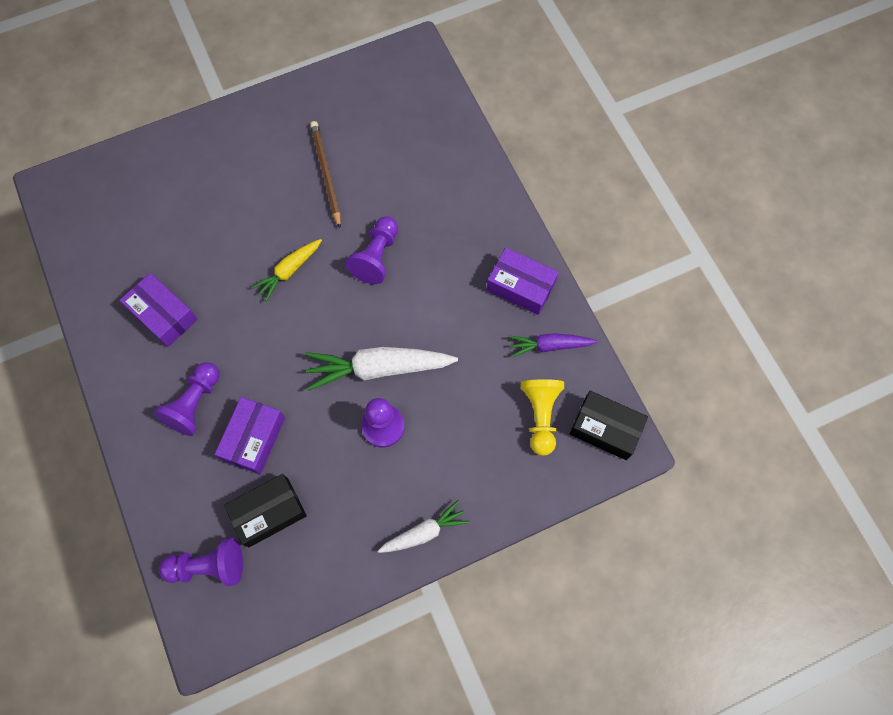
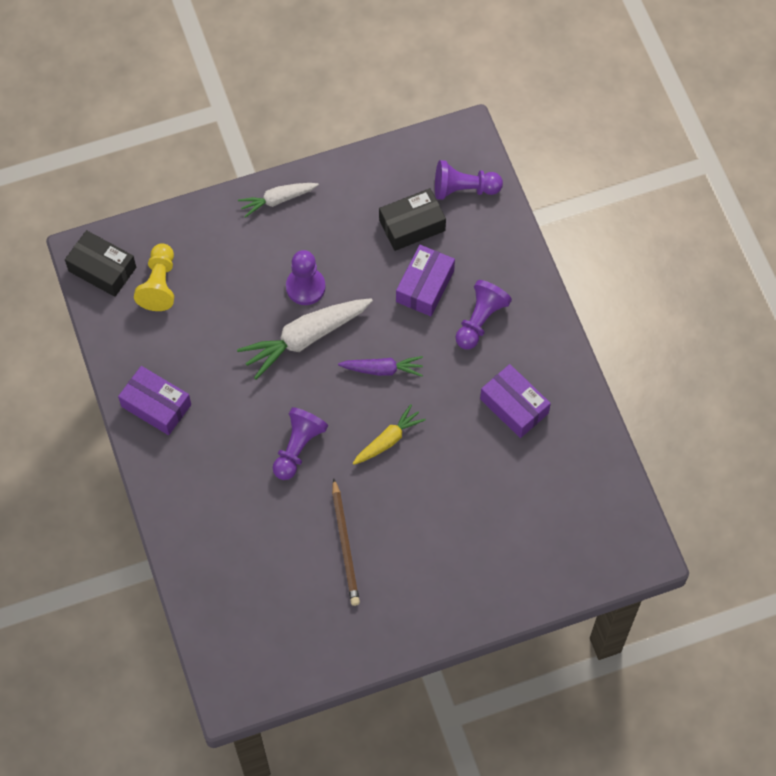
camera: 175 degrees left, 5 degrees down
(378, 368) = (305, 338): white carrot -> white carrot turned 150 degrees clockwise
(549, 346) = (139, 346): purple carrot -> purple carrot (382, 369)

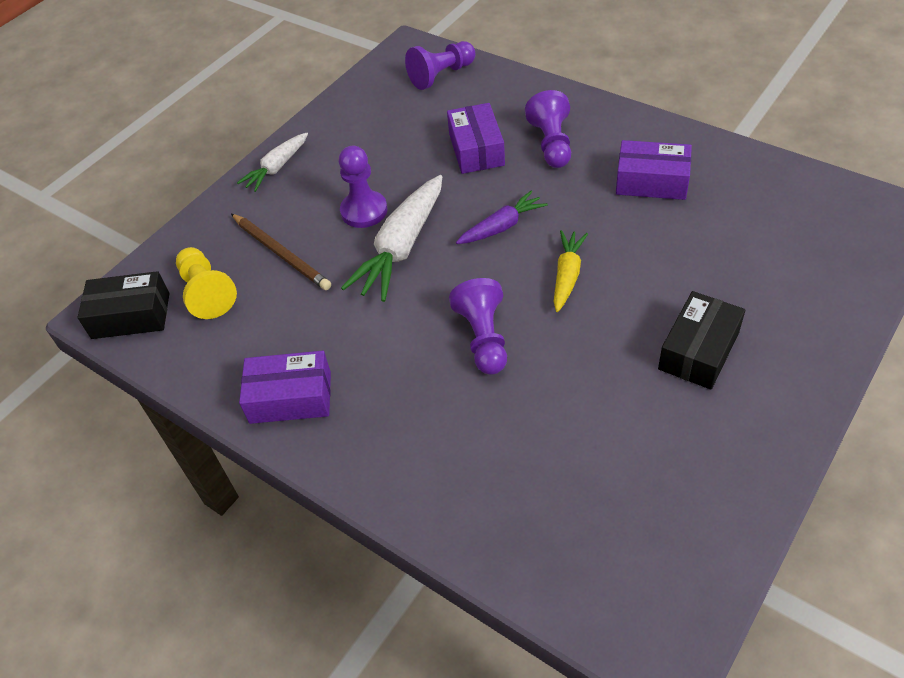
camera: 30 degrees left, 15 degrees down
(345, 544) = (622, 391): brown pencil -> brown pencil (281, 253)
(412, 225) = (421, 119): black box -> black box (698, 350)

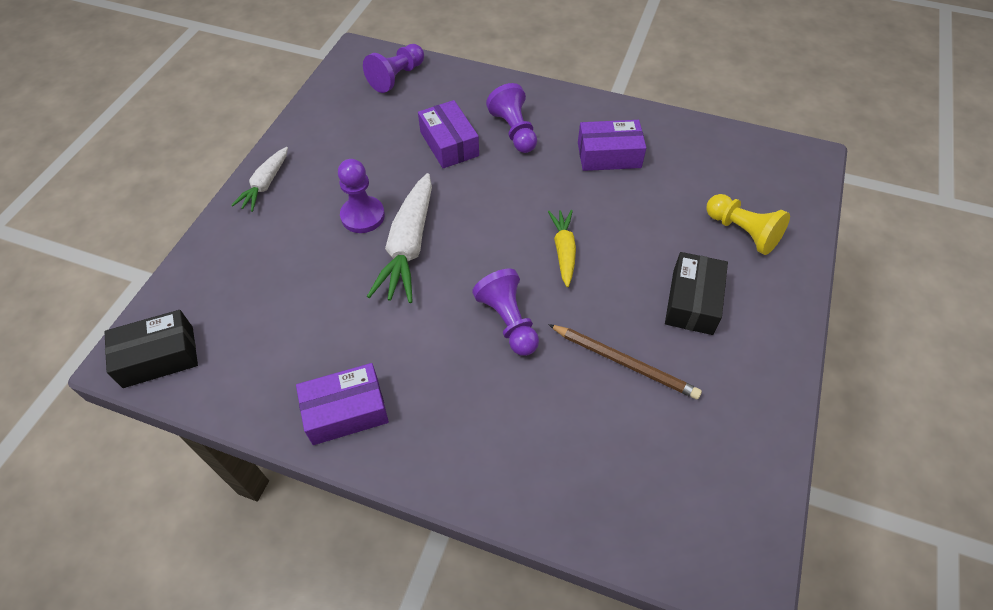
camera: 20 degrees left, 5 degrees up
(207, 292) = (231, 320): yellow pawn -> yellow pawn (742, 232)
(281, 253) = (294, 269): brown pencil -> brown pencil (624, 362)
(502, 227) = (493, 213): purple carrot -> none

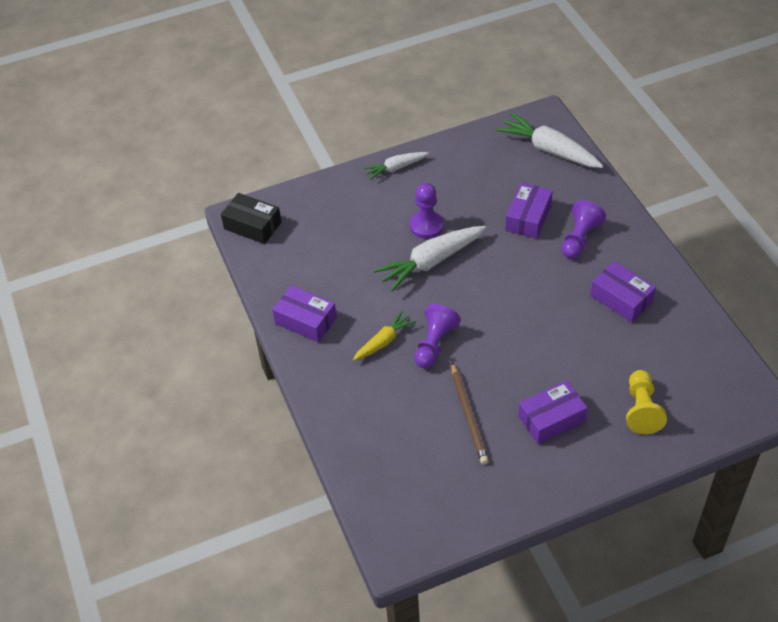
camera: 50 degrees right, 5 degrees down
(396, 77) = (549, 150): purple pawn -> white carrot
(564, 251) = (514, 332): yellow carrot -> yellow carrot (384, 341)
(692, 301) = (551, 419): black box -> purple box

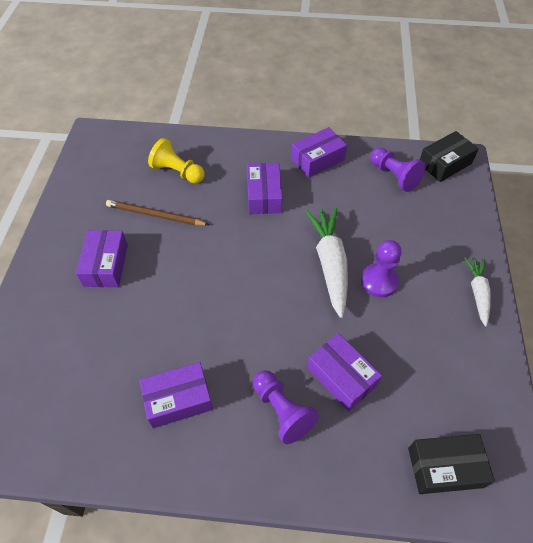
camera: 115 degrees right, 5 degrees up
(384, 341) = (264, 195): yellow carrot -> purple box
(434, 344) = (237, 225): purple pawn -> purple pawn (394, 176)
(549, 150) = (445, 467): white carrot -> black box
(641, 409) = (55, 335): yellow pawn -> yellow pawn (177, 172)

